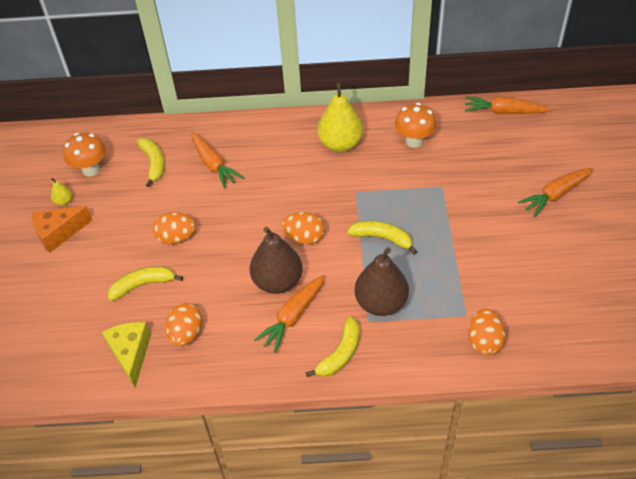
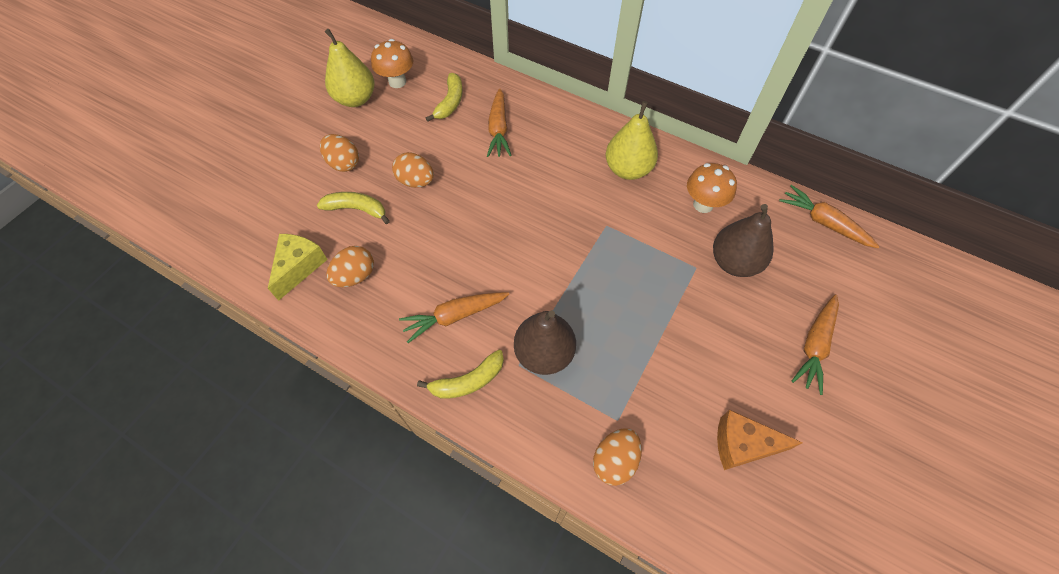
camera: 30 degrees right, 10 degrees up
(59, 233) = (330, 125): orange cheese -> orange cheese (742, 445)
(64, 201) = (355, 99): yellow pear -> yellow pear, size x2.27
(277, 281) = (467, 273): brown pear -> brown pear (734, 262)
(304, 238) = (523, 245): orange egg -> orange egg (344, 163)
(382, 238) = (596, 287): yellow banana -> none
(555, 195) = (814, 346): orange carrot -> orange carrot turned 60 degrees counterclockwise

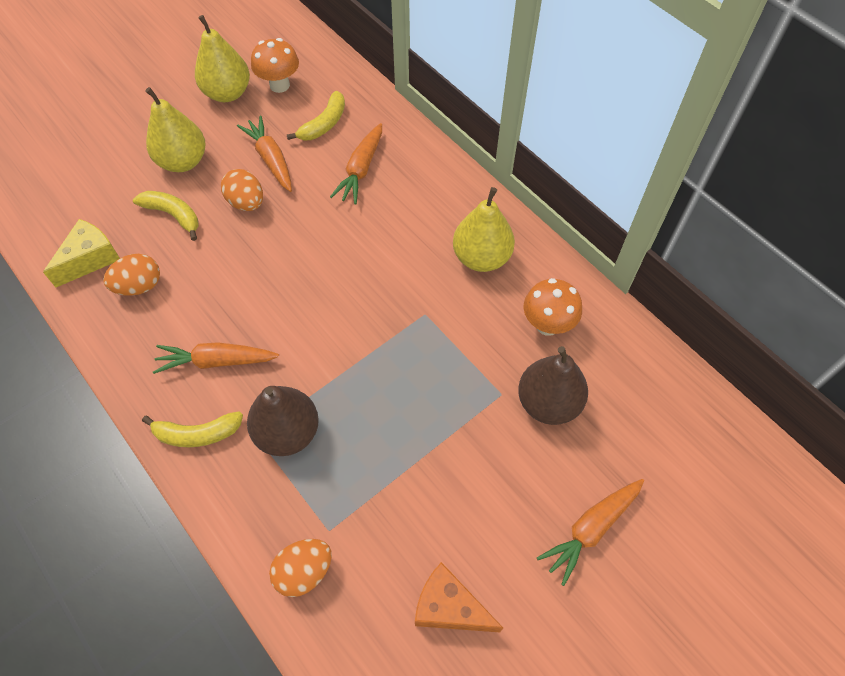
camera: 20 degrees right, 0 degrees up
(344, 163) = (183, 161): orange egg -> yellow pear
(823, 222) = (681, 391): orange carrot -> orange carrot (271, 159)

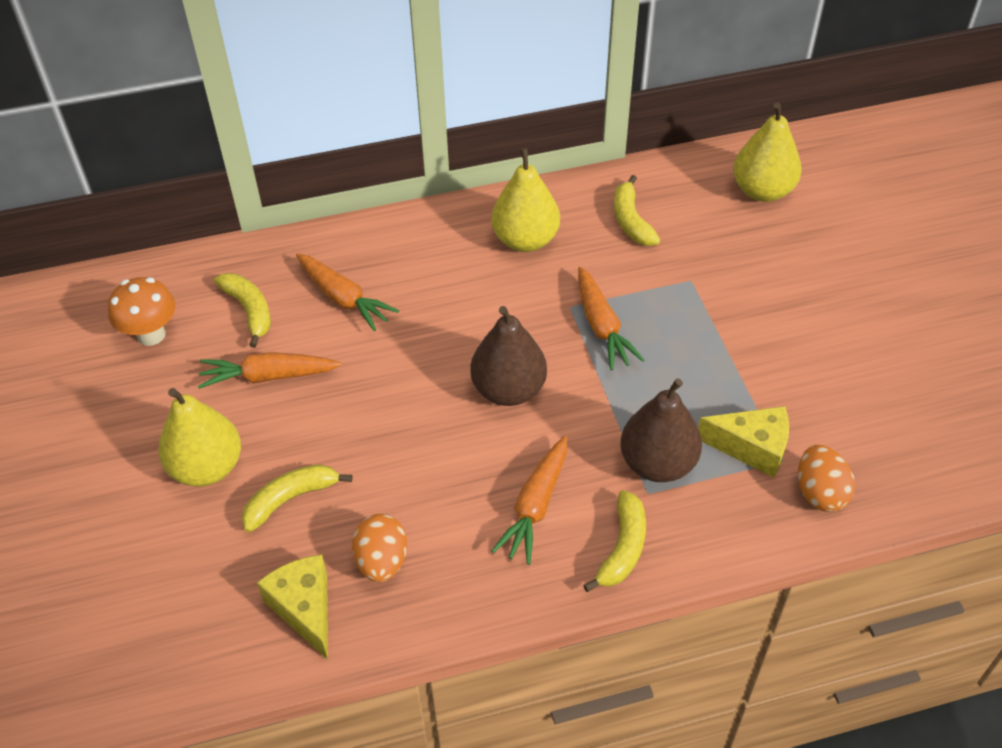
camera: 65 degrees left, 10 degrees down
(227, 93) = (122, 391): yellow pear -> yellow pear (762, 191)
(246, 202) = (320, 418): orange egg -> none
(331, 500) = (752, 448): none -> yellow cheese
(449, 607) = (891, 390): orange cheese -> none
(547, 324) = (631, 221): orange mushroom -> yellow banana
(548, 402) = (715, 251): brown pear -> brown pear (508, 389)
(591, 529) = (851, 268): orange carrot -> orange carrot (602, 327)

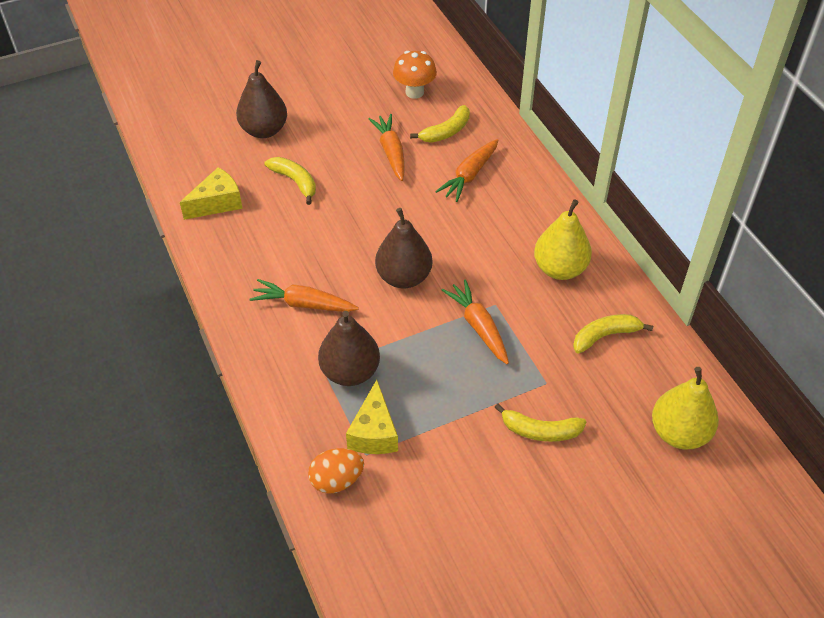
camera: 80 degrees right, 0 degrees up
(158, 533) = (264, 130): none -> brown pear
(207, 467) = (314, 140): yellow pear -> none
(382, 561) = (253, 232): orange egg -> none
(602, 327) = (478, 326): orange carrot -> orange carrot turned 90 degrees clockwise
(622, 548) = (274, 356): yellow banana -> yellow banana (540, 431)

